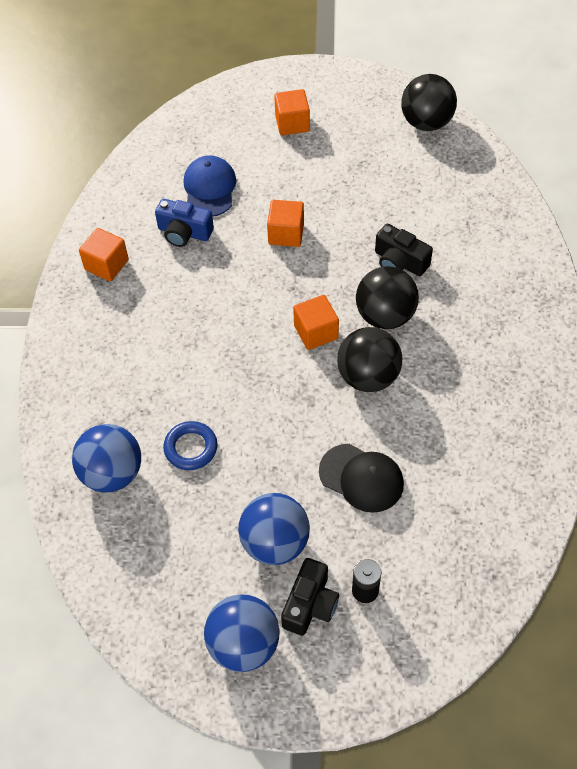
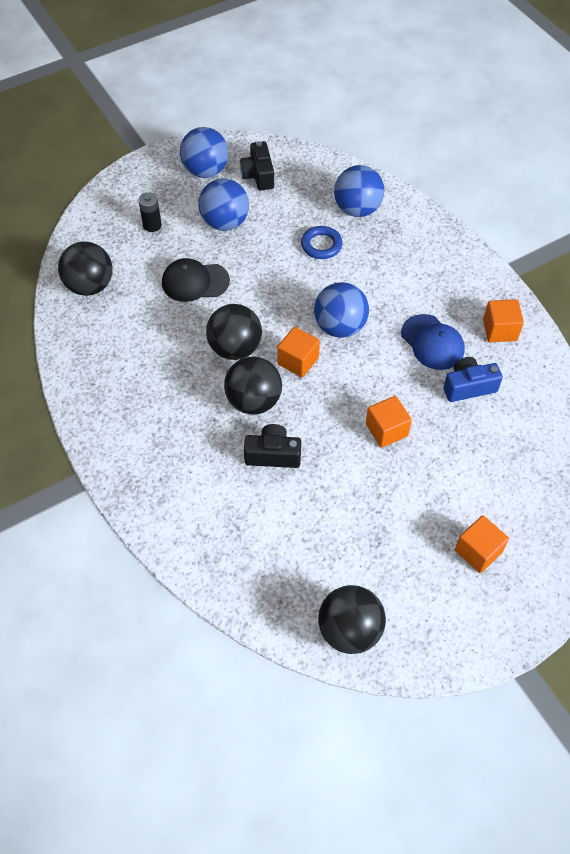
camera: 145 degrees right, 0 degrees up
(209, 188) = (487, 438): blue cap -> blue cap (432, 342)
(249, 345) = (340, 327): none -> blue ball
(310, 604) = (181, 204): black camera -> black camera (258, 175)
(485, 540) = (90, 286): none -> black ball

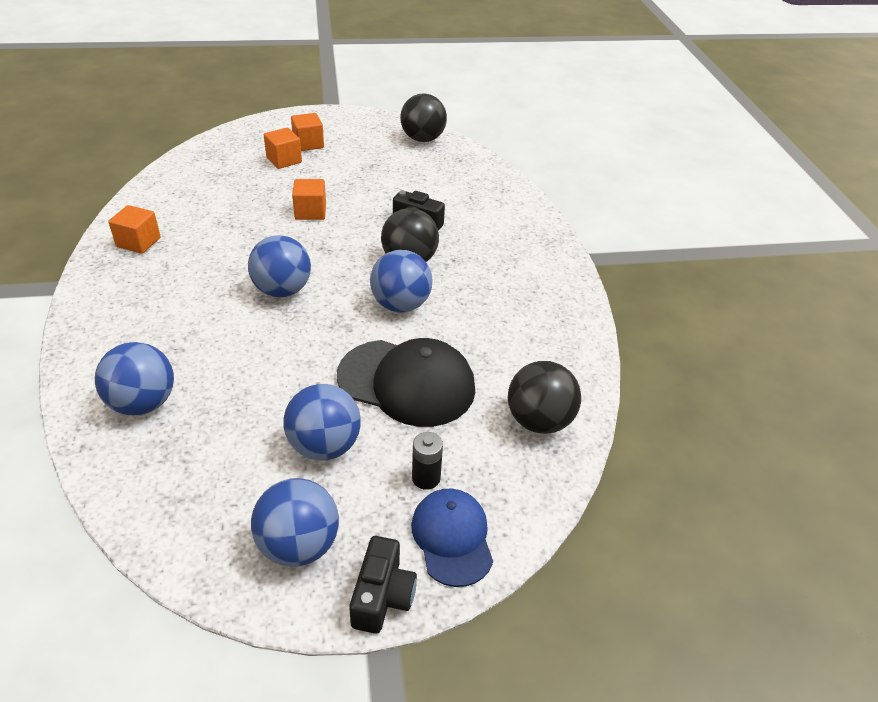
camera: 160 degrees left, 15 degrees down
(195, 282) = (407, 383): black cap -> black cap, size x1.59
(235, 348) = (401, 305): black ball -> blue ball
(258, 175) = (226, 505): black camera -> black camera (382, 596)
(298, 361) = (346, 276): orange cube -> orange cube (284, 160)
(321, 245) = (228, 374): blue ring -> none
(432, 342) = (209, 252): blue cap -> blue cap (452, 538)
(468, 387) = (214, 216): blue camera -> none

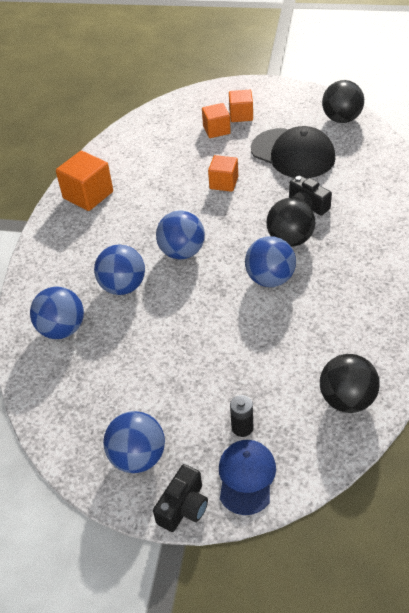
camera: 25 degrees right, 5 degrees up
(138, 242) = (88, 195): orange cube -> orange cube, size x1.52
(324, 446) = (176, 387): blue ball -> blue ball (123, 287)
(407, 383) = (253, 348): black cap -> black cap (293, 154)

